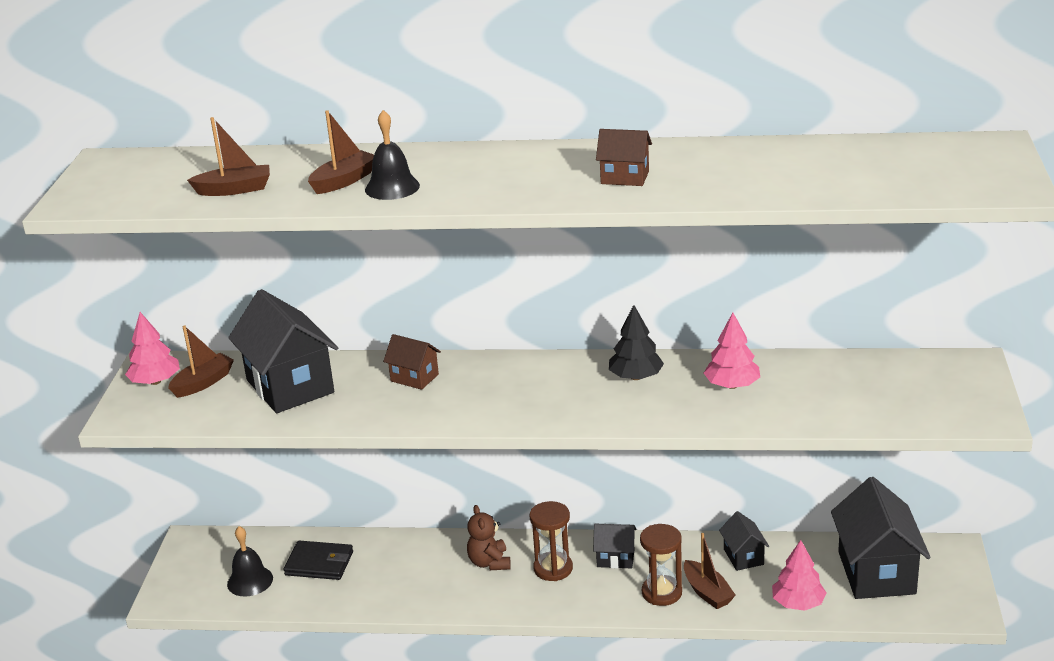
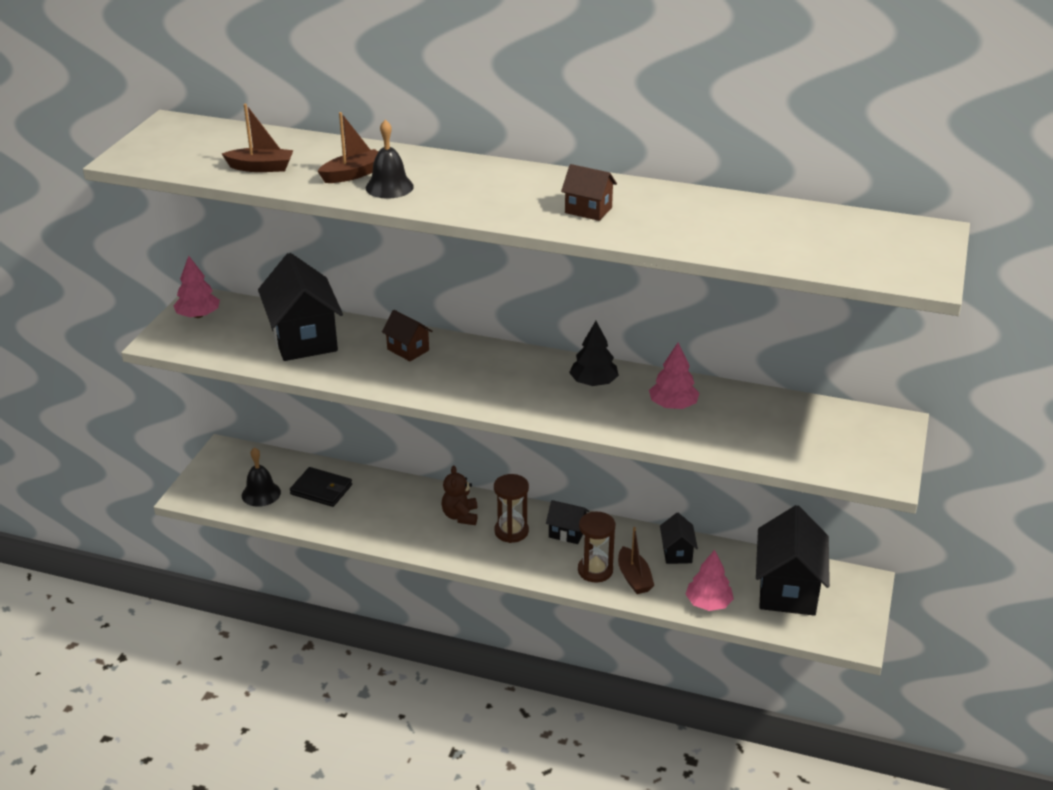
camera: 10 degrees right, 5 degrees up
(203, 383) = (236, 323): brown boat -> none

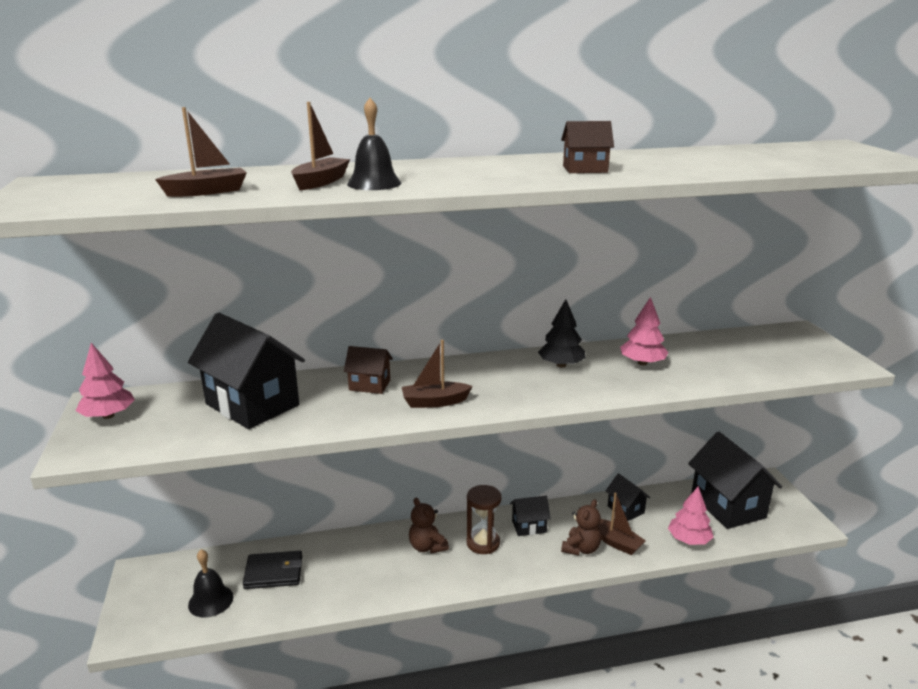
camera: 30 degrees left, 10 degrees down
(443, 383) = (434, 402): none -> brown boat
(595, 570) = (581, 549): brown hourglass -> brown teddy bear

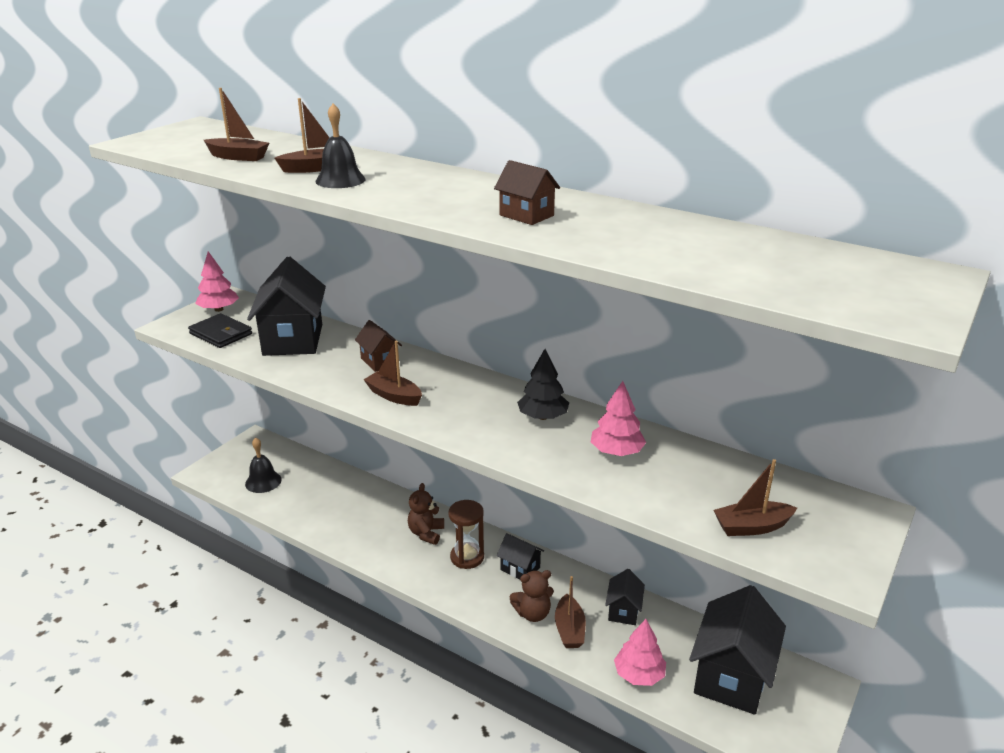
camera: 45 degrees right, 5 degrees up
(274, 572) = (316, 487): black wallet -> black wallet (221, 334)
(777, 365) = (752, 527): none -> brown boat

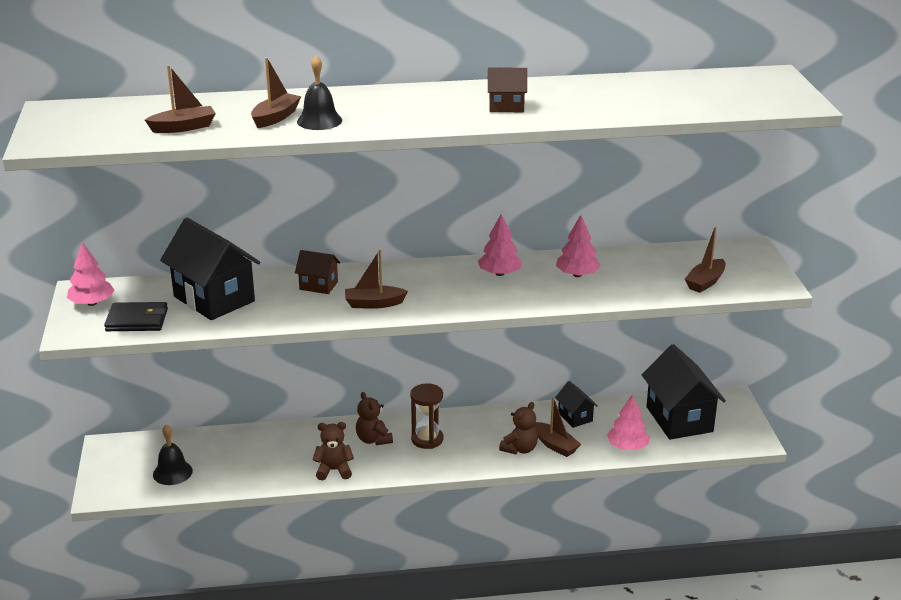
camera: 40 degrees left, 0 degrees up
(364, 543) = (334, 470): none -> brown teddy bear
(520, 568) = (475, 427): black house -> none
(542, 416) = (499, 273): black tree -> pink tree

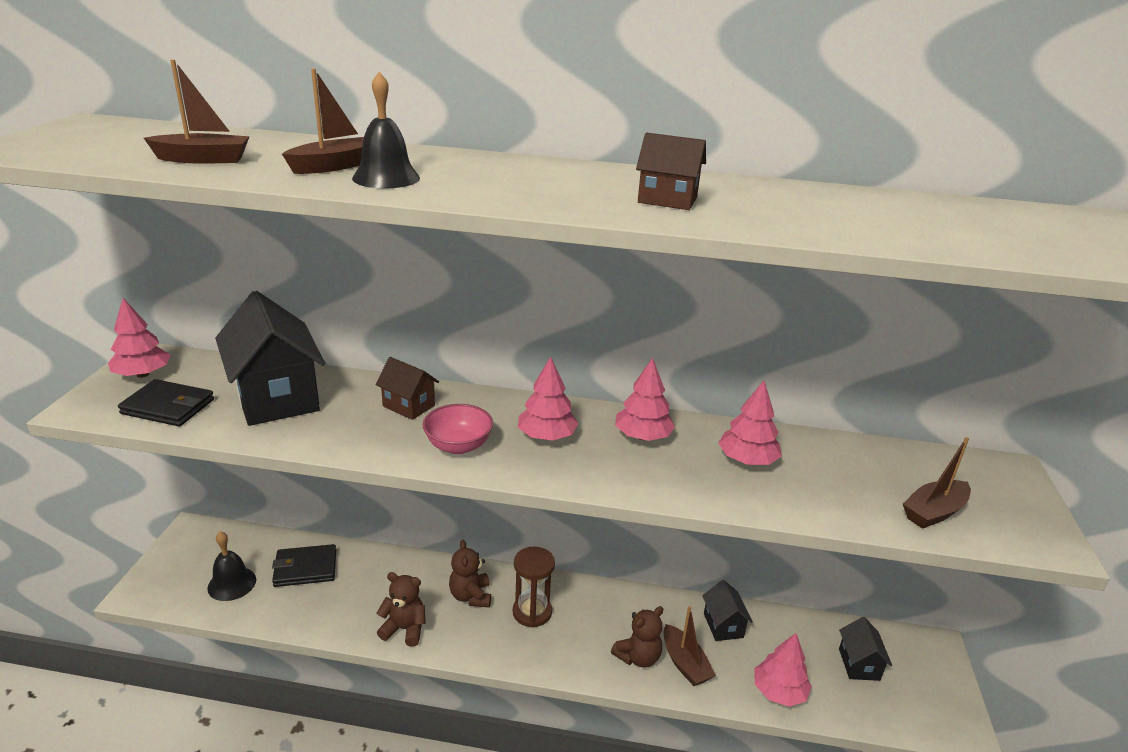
camera: 15 degrees right, 0 degrees up
(226, 450) = (305, 568): none -> black wallet
(374, 304) = (458, 446): brown boat -> pink bowl
(432, 286) = (546, 436): none -> pink tree
(679, 419) = (859, 664): black house -> black house, size x0.49

